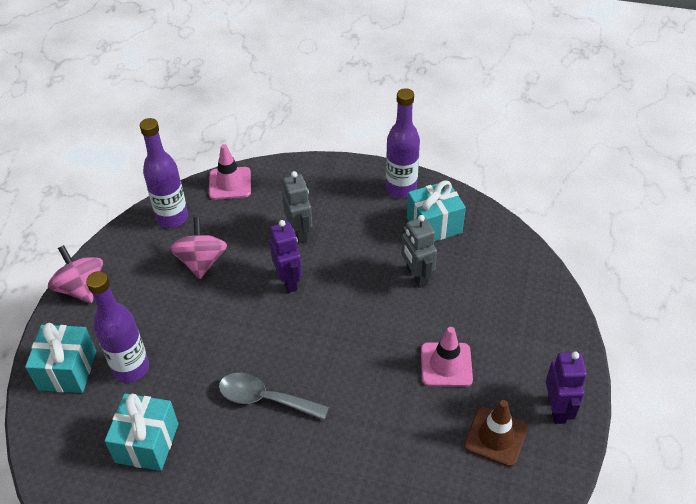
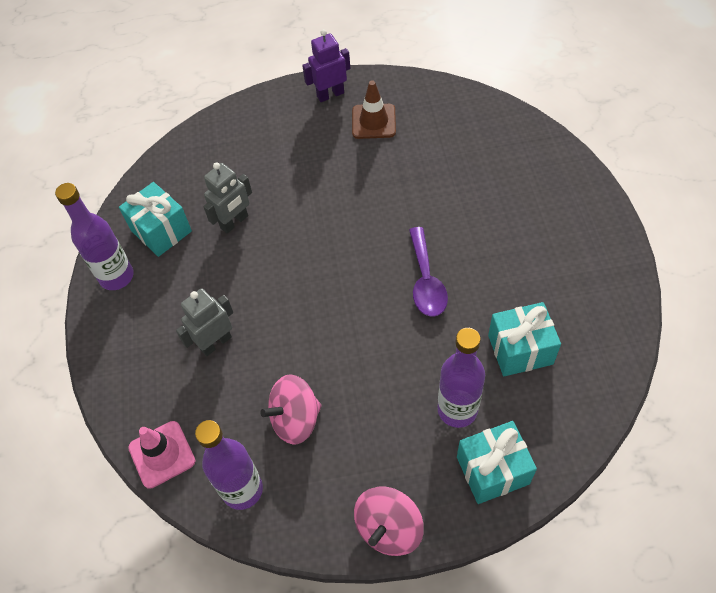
camera: 110 degrees left, 10 degrees up
(264, 399) = (426, 281): grey spoon -> purple spoon
(288, 281) = (285, 323): purple robot -> none
(446, 364) = (323, 170): pink traffic cone -> none

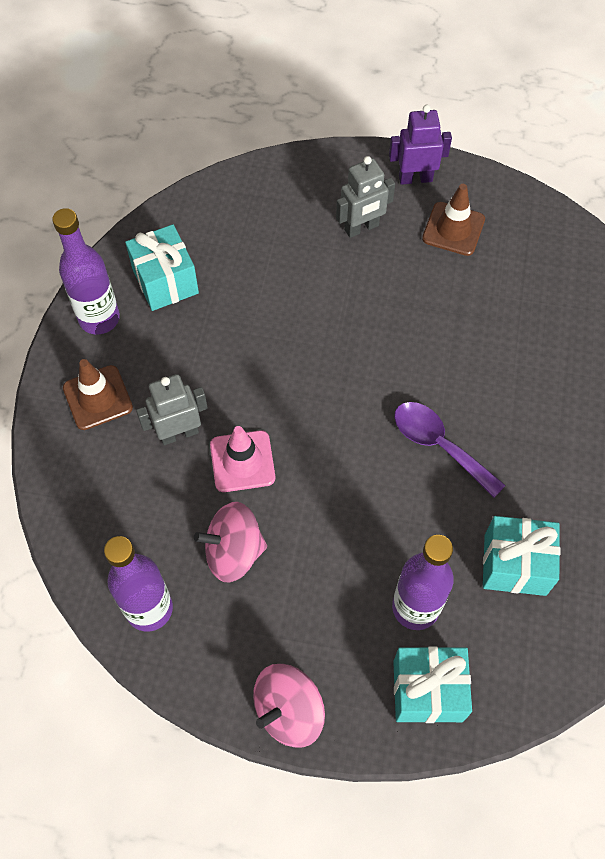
camera: 15 degrees right, 5 degrees up
(137, 338) = (98, 398): none -> brown traffic cone
(162, 454) = (79, 538): pink traffic cone -> pink traffic cone (242, 461)
(234, 222) = (249, 299): grey robot -> grey robot (361, 228)
(426, 281) = (439, 445): purple spoon -> purple spoon turned 120 degrees clockwise

